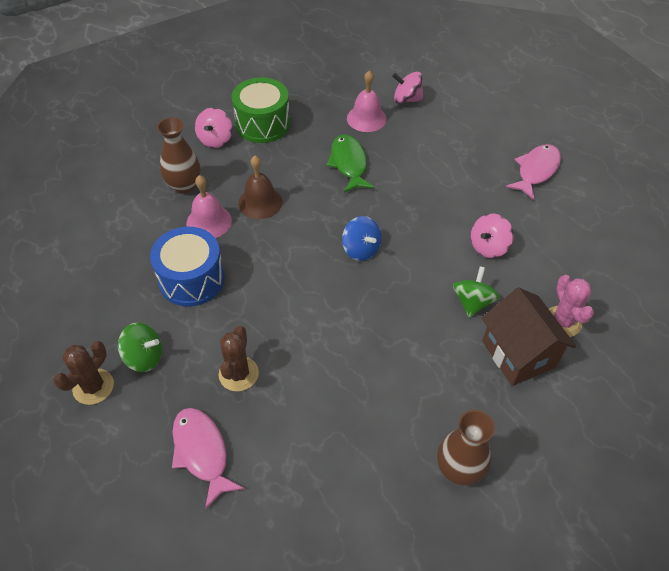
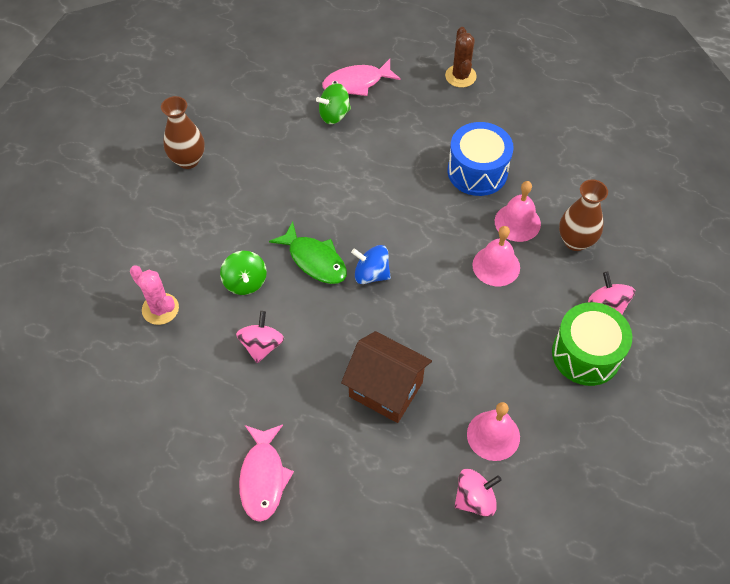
camera: 145 degrees right, 5 degrees up
(144, 357) = (449, 107): green spinning top -> green spinning top (334, 115)
(202, 452) = (357, 83): pink fish -> pink fish turned 135 degrees clockwise
(238, 374) = (377, 133): brown cactus -> none
(260, 202) = (496, 266): brown bell -> pink bell
(349, 164) = (458, 360): green fish -> green fish (314, 260)
(518, 354) = (185, 260): brown house -> brown house (386, 389)

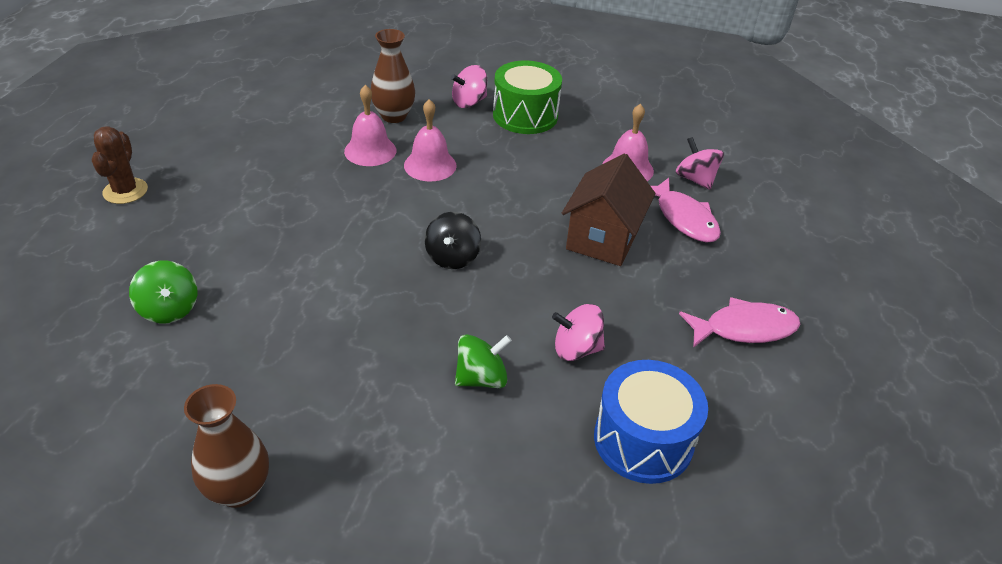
camera: 100 degrees left, 15 degrees down
(160, 309) = (544, 475): pink cactus -> none
(314, 260) = (436, 309): green fish -> none
(357, 83) = (107, 289): pink fish -> pink fish (684, 218)
(371, 274) = (452, 257): blue spinning top -> black spinning top
(460, 76) = (125, 191): brown cactus -> brown cactus turned 75 degrees counterclockwise
(477, 171) = (294, 177): blue drum -> blue drum (643, 440)

